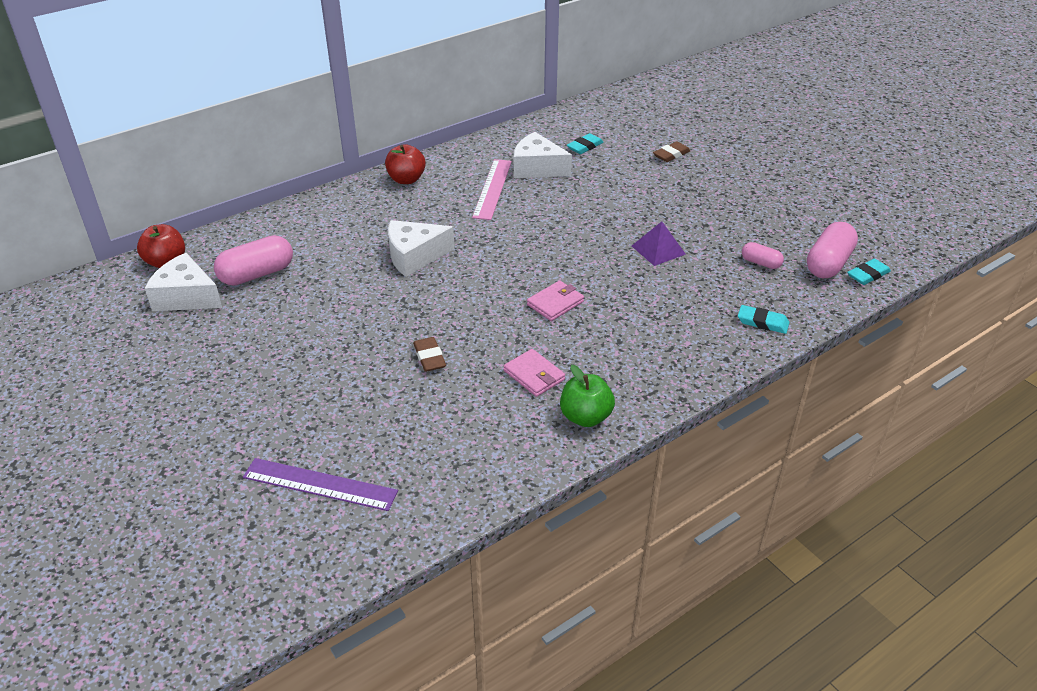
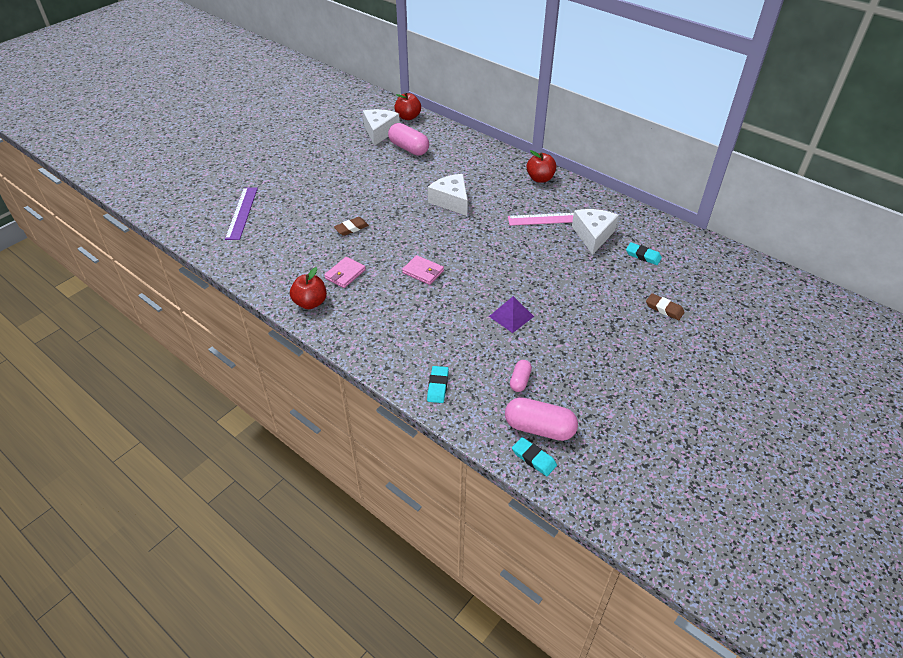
camera: 75 degrees right, 5 degrees up
(585, 417) = (310, 303): green apple -> red apple

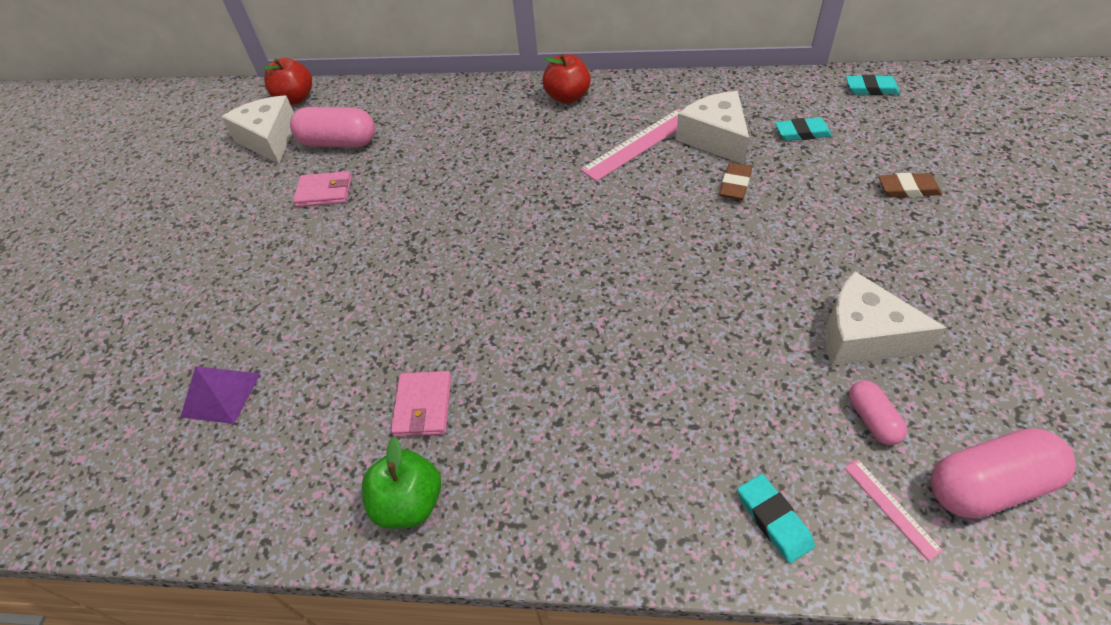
camera: 30 degrees left, 5 degrees up
(242, 213) = (126, 400): purple ruler -> none
(310, 303) = (409, 503): red apple -> green apple
(351, 228) = (360, 316): brown eraser -> brown eraser (735, 184)
(423, 272) = (546, 324): pink wallet -> pink wallet (324, 192)
(451, 201) = (478, 189): white cheese -> white cheese (863, 336)
(489, 410) = (891, 507): none -> pink ruler
(511, 316) = (745, 319): purple pyramid -> purple pyramid (221, 395)
(534, 458) = (1043, 549): turquoise eraser -> turquoise eraser (871, 89)

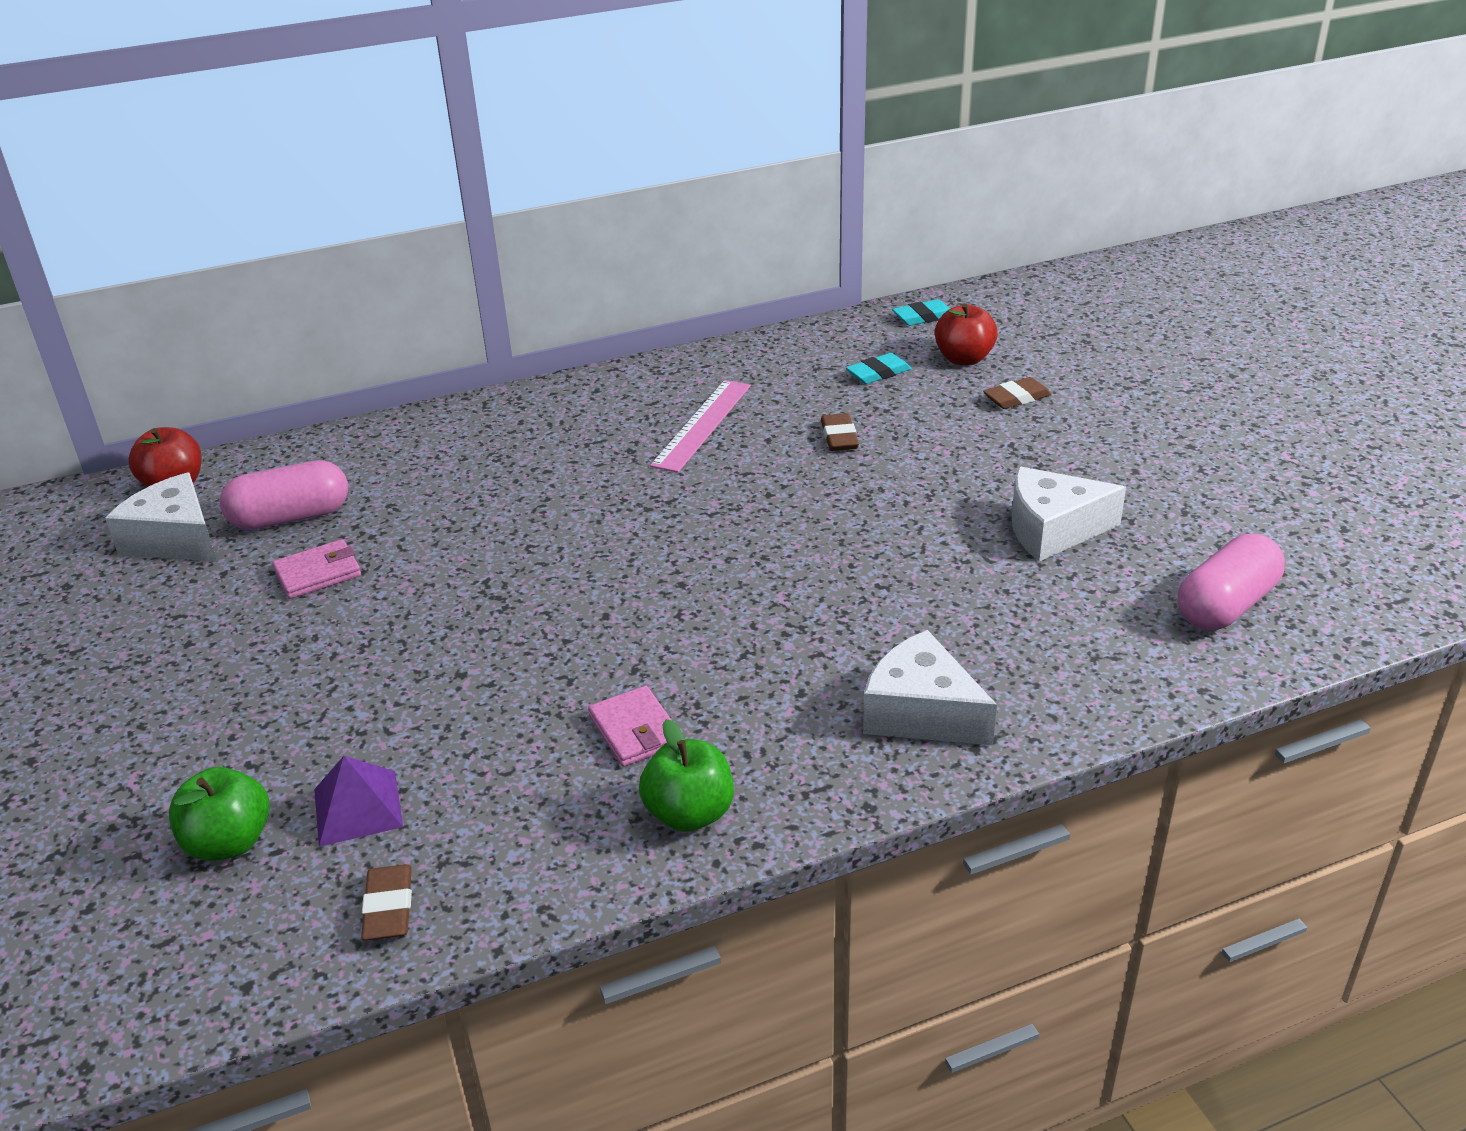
camera: 30 degrees left, 15 degrees down
(139, 389) = (229, 842): none -> green apple
(181, 490) = (388, 907): none -> brown eraser
(567, 97) = (576, 399): red apple -> red apple (964, 359)
(715, 138) = (787, 399): white cheese -> white cheese (921, 713)
(774, 519) = (1065, 693): turquoise eraser -> none
(872, 419) = (1102, 590): pink capsule -> none
(891, 507) = (1158, 648): pink ruler -> none

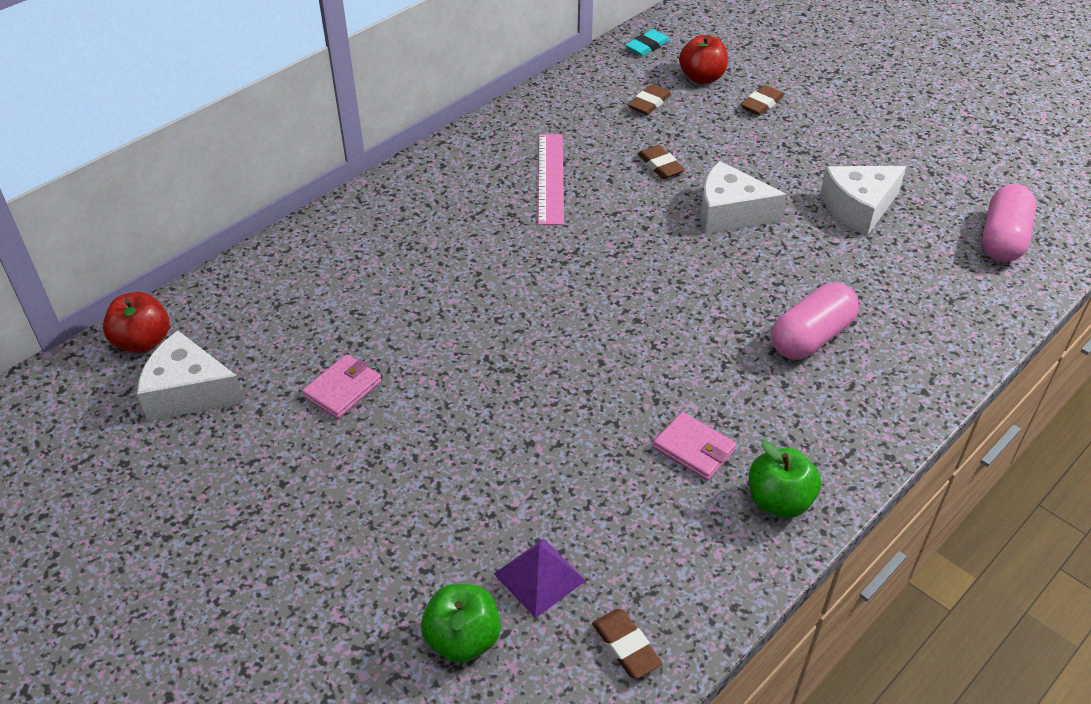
camera: 25 degrees left, 10 degrees up
(291, 517) = (276, 345): pink capsule -> pink capsule (811, 337)
(878, 373) = (649, 103): turquoise eraser -> brown eraser
(921, 713) = (873, 375): white cheese -> white cheese (730, 213)

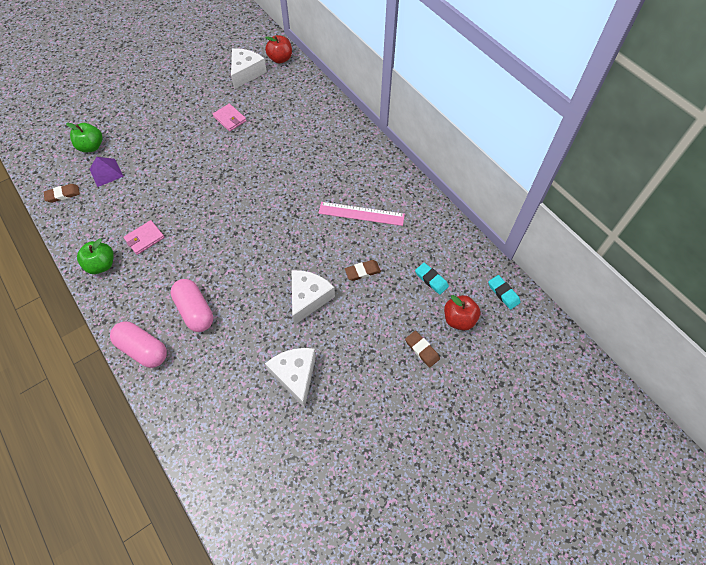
camera: 100 degrees right, 15 degrees up
(649, 103) = (431, 279): brown eraser -> turquoise eraser
(1002, 239) = (241, 459): pink capsule -> pink capsule (143, 349)

